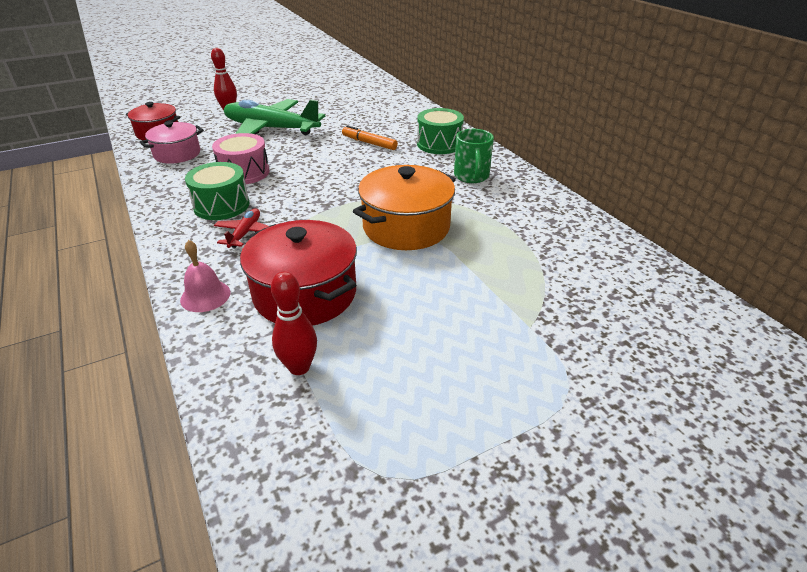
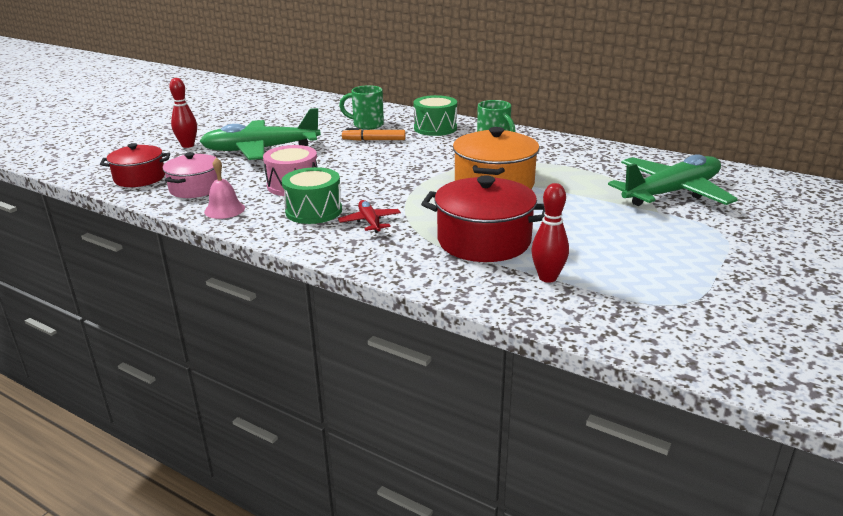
camera: 30 degrees left, 10 degrees down
(205, 296) = (406, 266): pink bell -> pink bell (224, 210)
(385, 125) = (367, 125): none -> green mug
(581, 306) = (672, 193): none -> green plane

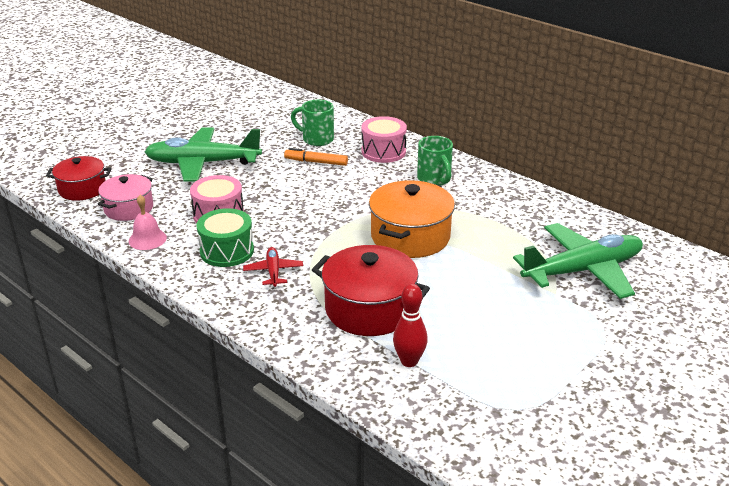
camera: 10 degrees right, 5 degrees up
(188, 145) = (136, 149): red bowling pin -> none
(435, 128) = (383, 152): green drum -> pink drum

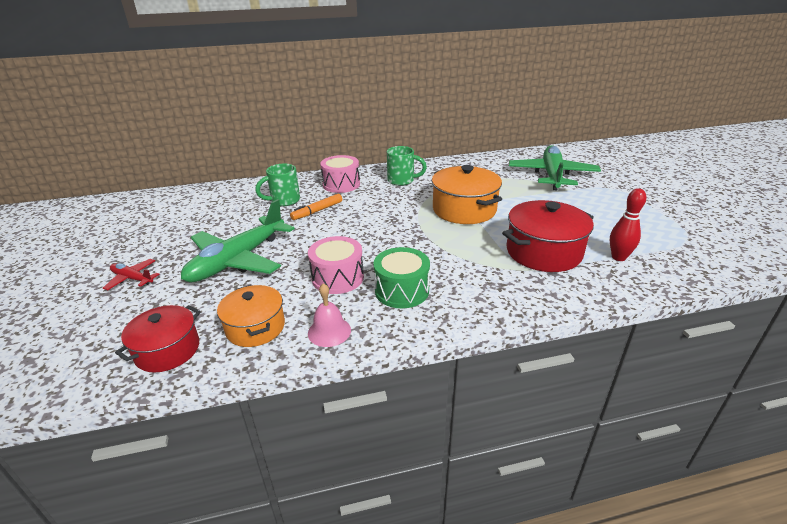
camera: 55 degrees left, 0 degrees up
(128, 208) = (255, 327): pink pot -> orange pot
(273, 271) = (456, 277): red plane -> red plane (132, 278)

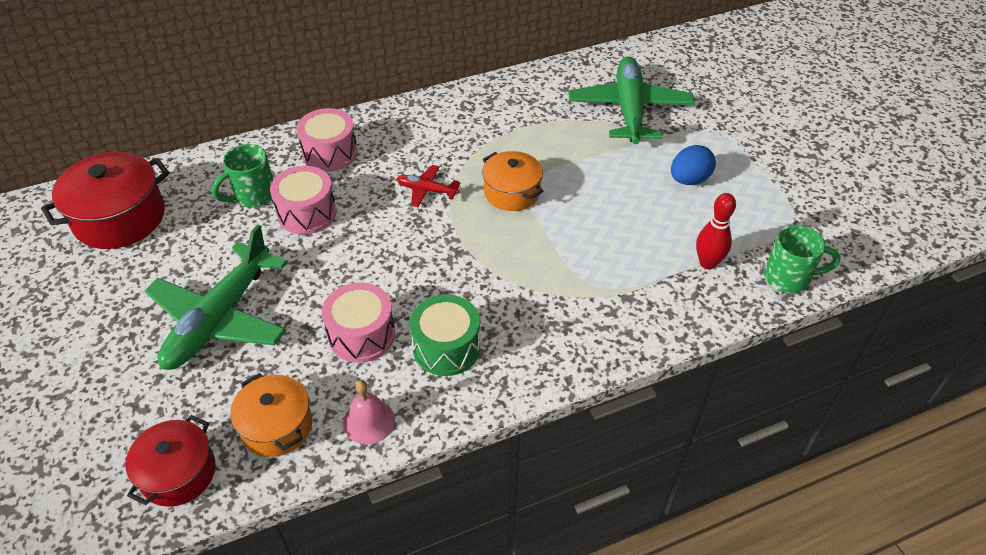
camera: 10 degrees left, 15 degrees up
(132, 278) = (85, 367): red plane -> red plane (427, 190)
(317, 211) = (307, 213): orange marker -> pink drum
(402, 181) = (418, 138): green mug -> green mug (789, 278)
(464, 210) = (512, 192): orange pot -> orange pot, size x0.64
(543, 252) = (617, 263): red pot -> red pot (120, 218)
(599, 211) = (689, 180): none -> blue egg

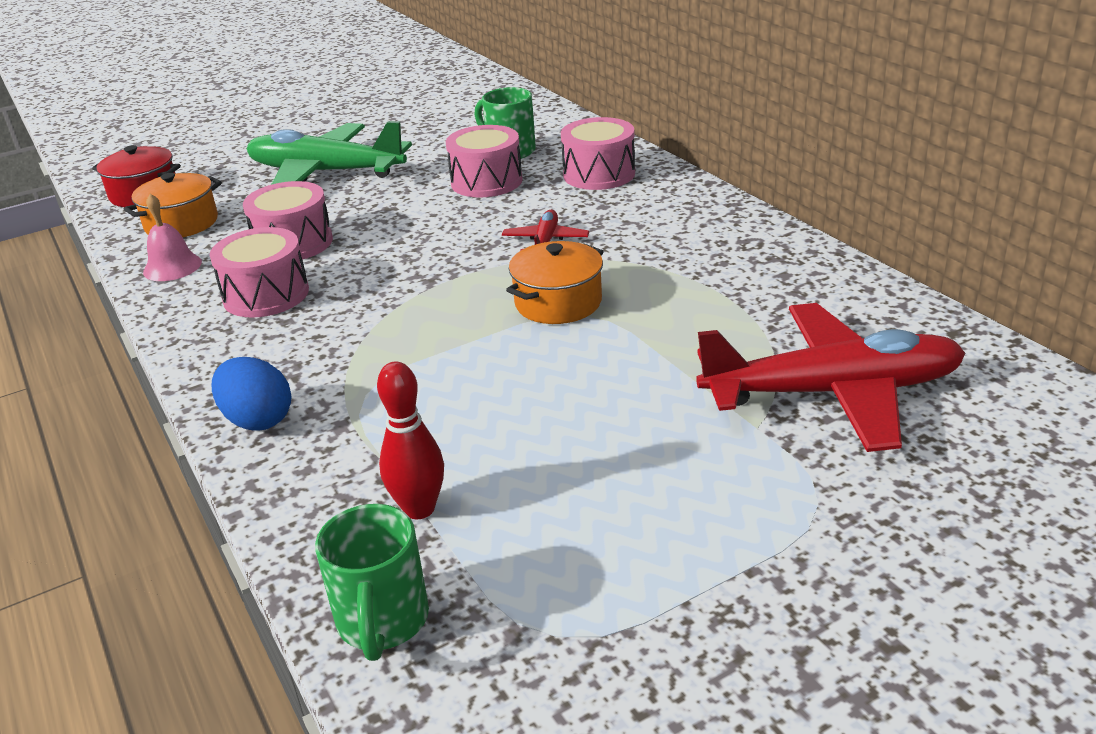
camera: 85 degrees right, 15 degrees down
(120, 218) = (463, 105): red pot -> none
(446, 347) = (266, 295): green drum -> pink drum
(629, 109) = (833, 392): green plane -> red plane
(689, 180) = (645, 478): blue egg -> blue egg (258, 420)

